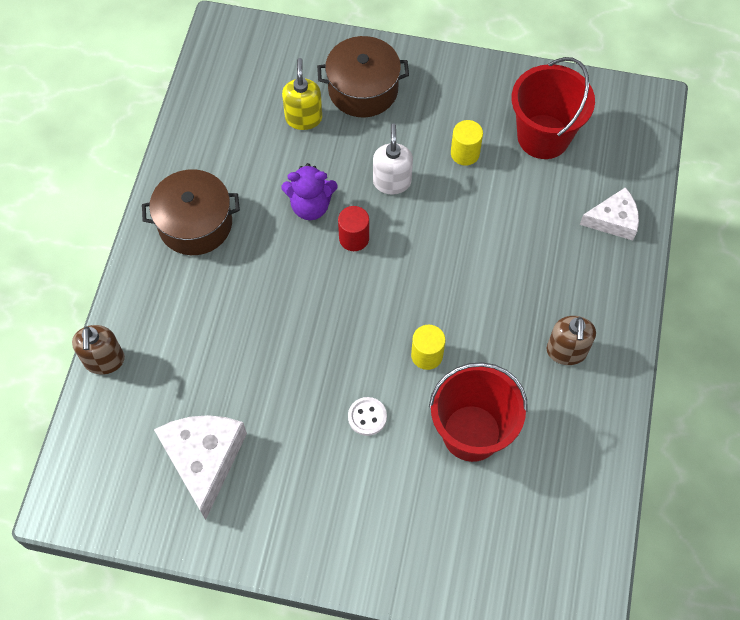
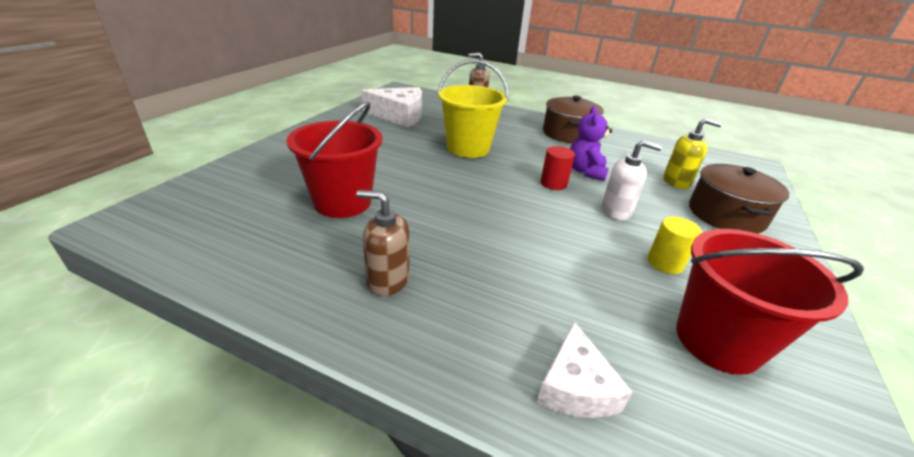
camera: 100 degrees right, 30 degrees down
(290, 340) = (468, 148): none -> yellow bucket
(367, 417) = (391, 163): white button -> none
(427, 355) = (429, 195): yellow cylinder -> none

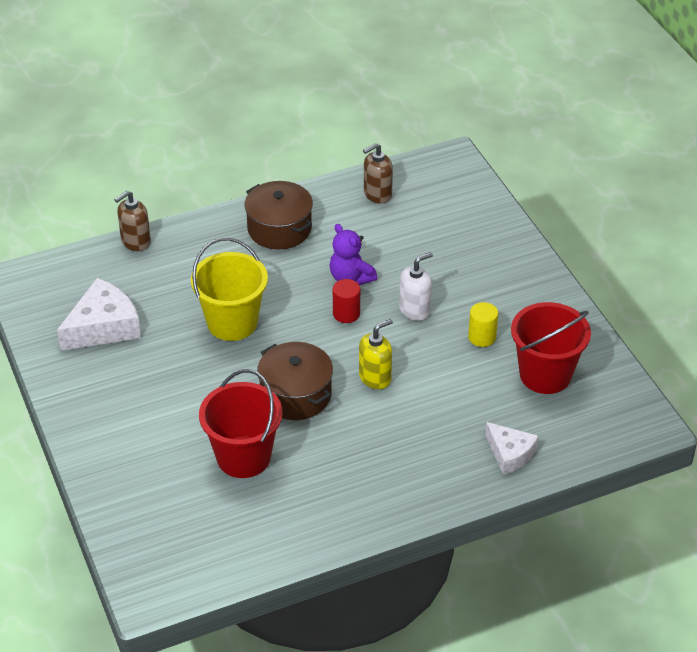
camera: 45 degrees left, 10 degrees up
(387, 280) = (362, 480): brown soap dispenser -> brown soap dispenser (377, 194)
(676, 182) = (421, 236): yellow soap dispenser -> yellow soap dispenser (375, 377)
(726, 215) = (479, 254): brown pot -> brown pot (296, 395)

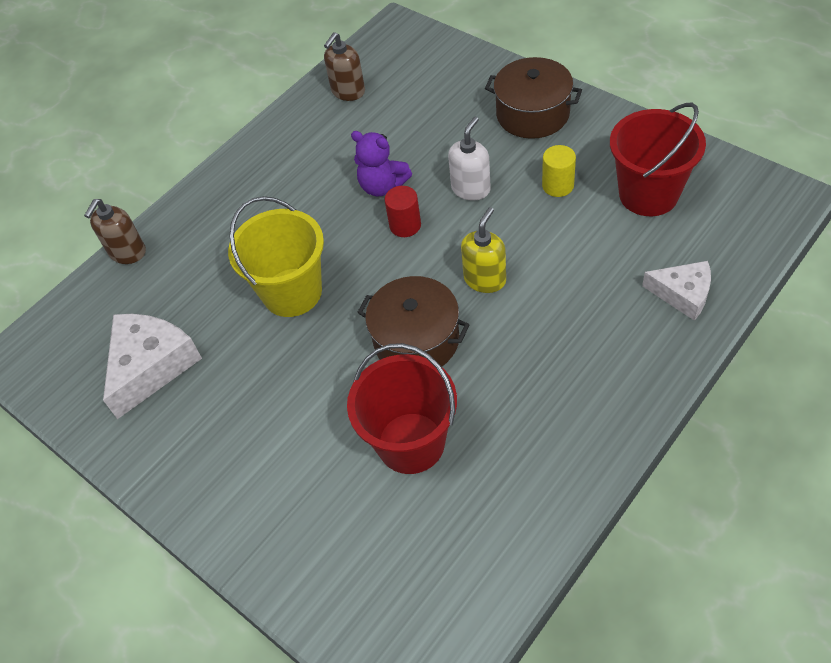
camera: 20 degrees left, 10 degrees up
(279, 229) = (273, 169): brown pot -> brown pot (532, 114)

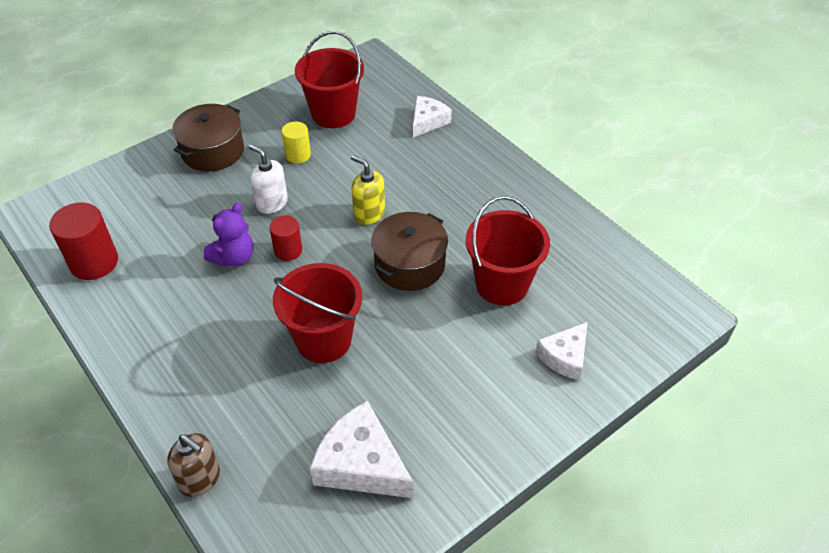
camera: 85 degrees left, 5 degrees down
(292, 292) = (323, 339): yellow bucket -> red bucket
(312, 533) = (564, 357): none -> white cheese
(348, 92) = (94, 262): brown soap dispenser -> red cylinder

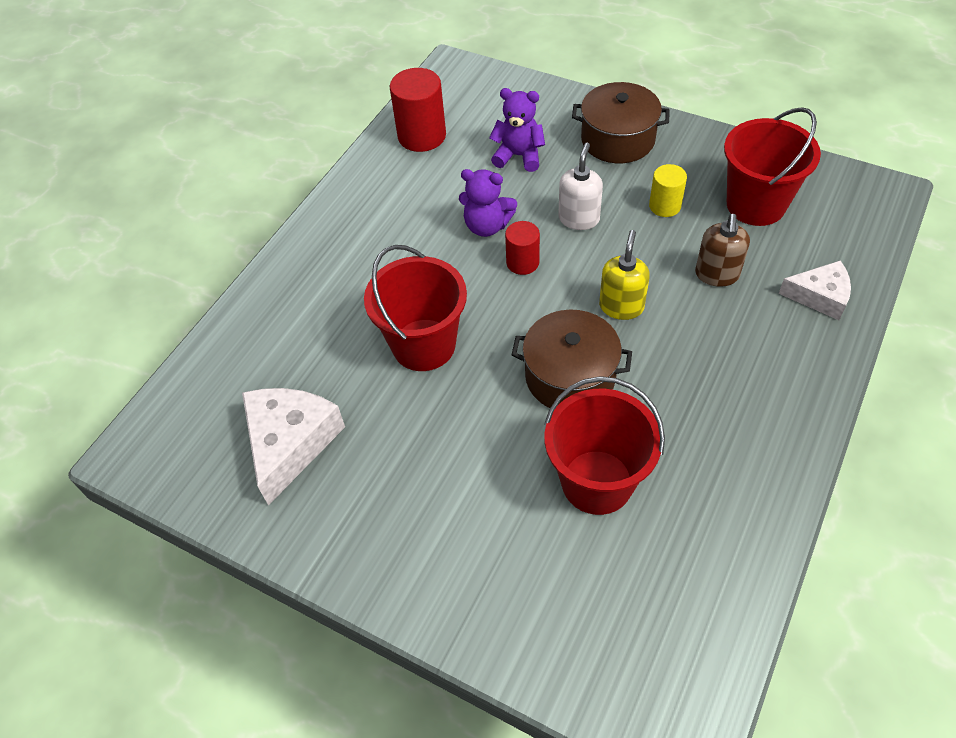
camera: 70 degrees right, 5 degrees up
(177, 211) = (518, 156): none -> purple teddy bear
(200, 479) = (228, 326): brown soap dispenser -> brown soap dispenser (717, 274)
(564, 357) = (522, 593): white cheese -> none

